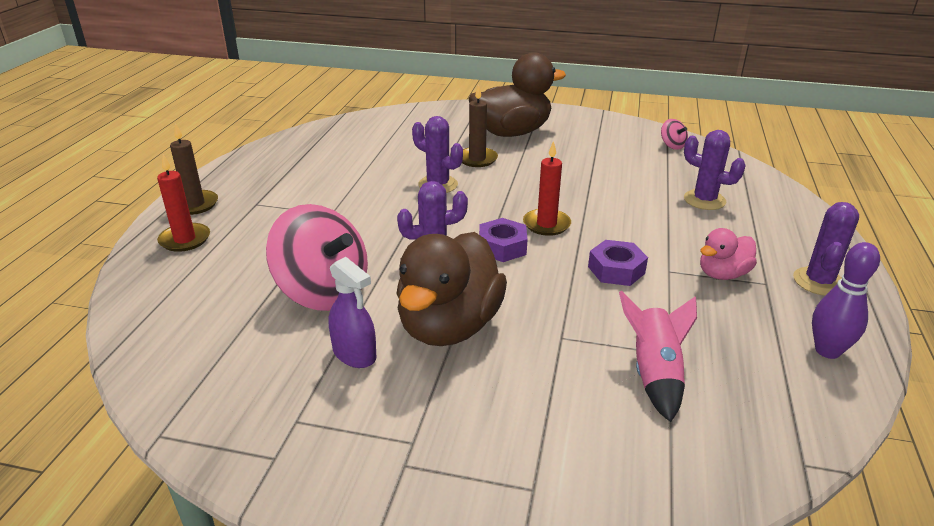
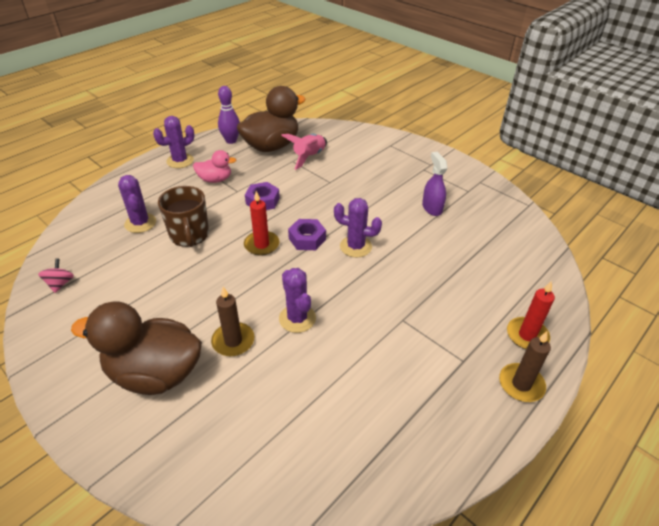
camera: 150 degrees left, 10 degrees up
(323, 292) = (435, 248): pink spinning top -> none
(449, 326) = (377, 204): brown duck -> brown duck (271, 146)
(636, 207) = (189, 235): none -> brown mug

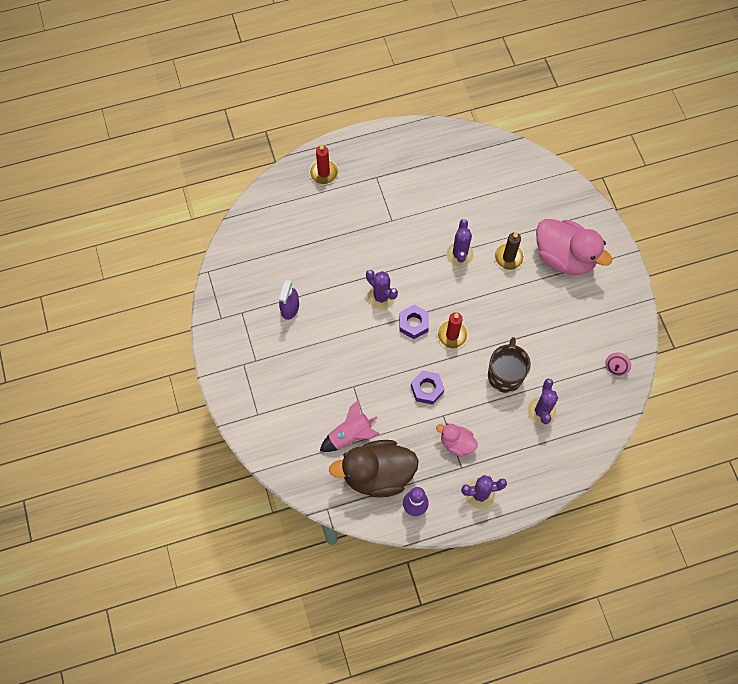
camera: 150 degrees left, 25 degrees up
(155, 373) = (564, 257): brown duck -> pink duck
(521, 384) = (356, 149): brown candle -> none

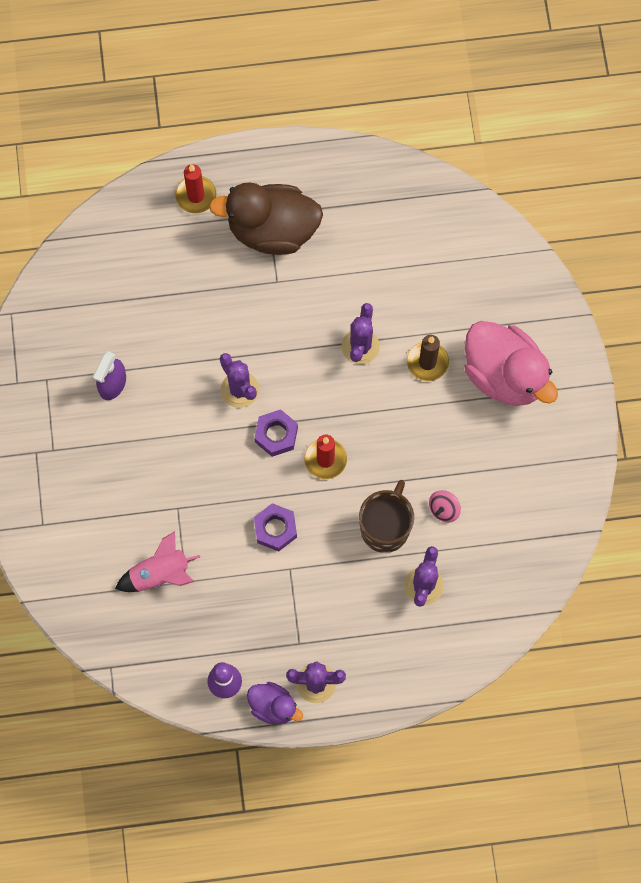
camera: 10 degrees right, 5 degrees up
(377, 474) = (185, 633): brown duck -> brown duck (272, 230)
(452, 516) = (273, 706): none -> purple duck
(456, 443) = (299, 610): pink duck -> none
(616, 367) = (538, 543): pink spinning top -> pink spinning top (444, 509)

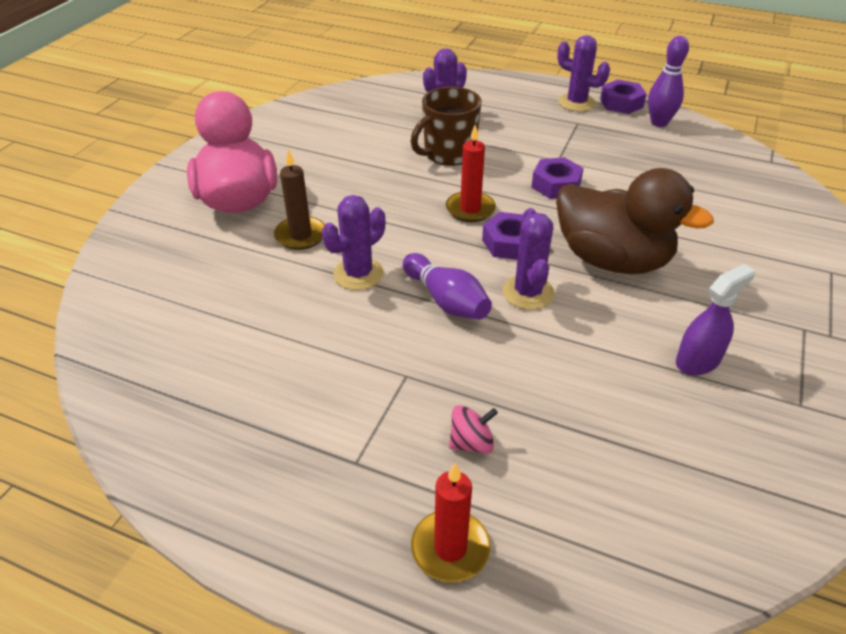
camera: 150 degrees left, 30 degrees down
(160, 574) = (696, 196): pink rocket -> none
(272, 230) = (366, 438): brown duck -> brown duck (612, 260)
(273, 706) = (621, 103): purple duck -> purple nut
(288, 353) = (446, 300): none -> purple bowling pin
(444, 509) = (386, 146): pink spinning top -> pink spinning top (471, 443)

